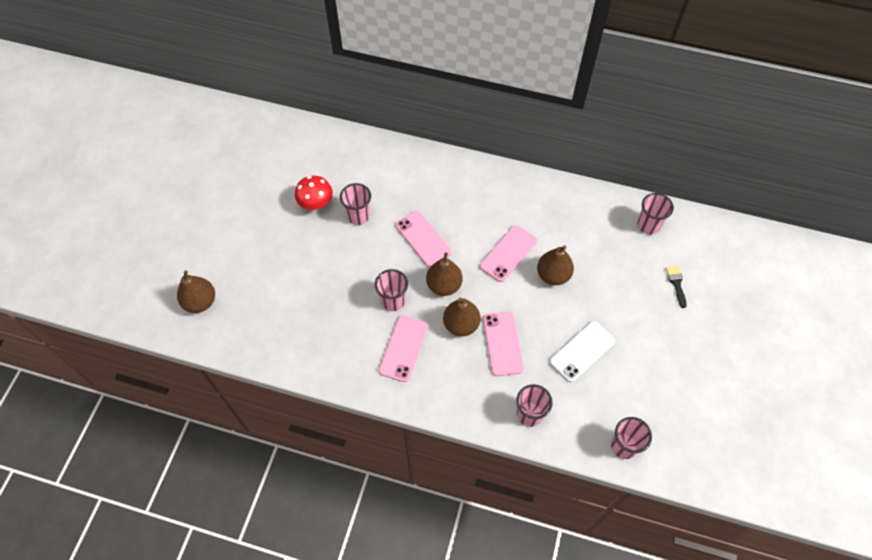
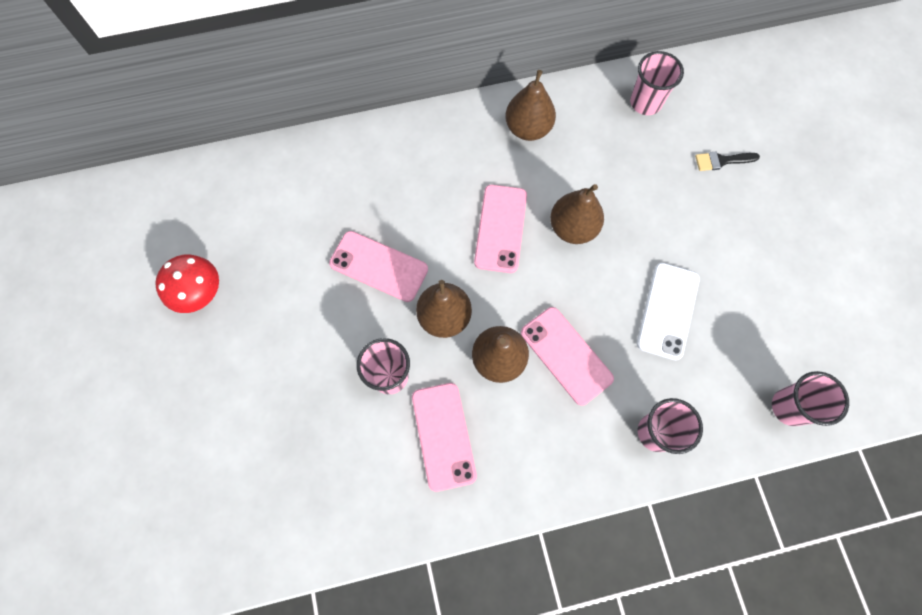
camera: 30 degrees left, 10 degrees up
(200, 302) = (111, 534): brown pear -> brown pear (528, 128)
(358, 215) = (271, 279): pink cup -> none
(676, 283) = (721, 161): black brush -> black brush turned 60 degrees counterclockwise

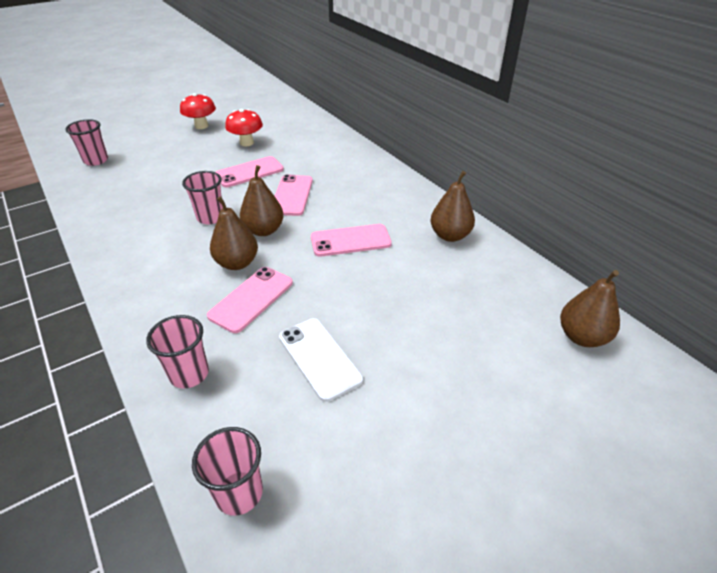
camera: 70 degrees right, 30 degrees down
(102, 353) = (201, 126): none -> red mushroom
(443, 436) = (168, 250): pink phone -> pink phone (249, 172)
(573, 228) = (373, 278): brown pear -> brown pear (582, 337)
(645, 102) = (534, 298): pink cup -> pink cup (96, 160)
(667, 311) = (319, 358): white phone -> white phone turned 60 degrees clockwise
(721, 161) = (515, 369): black brush -> none

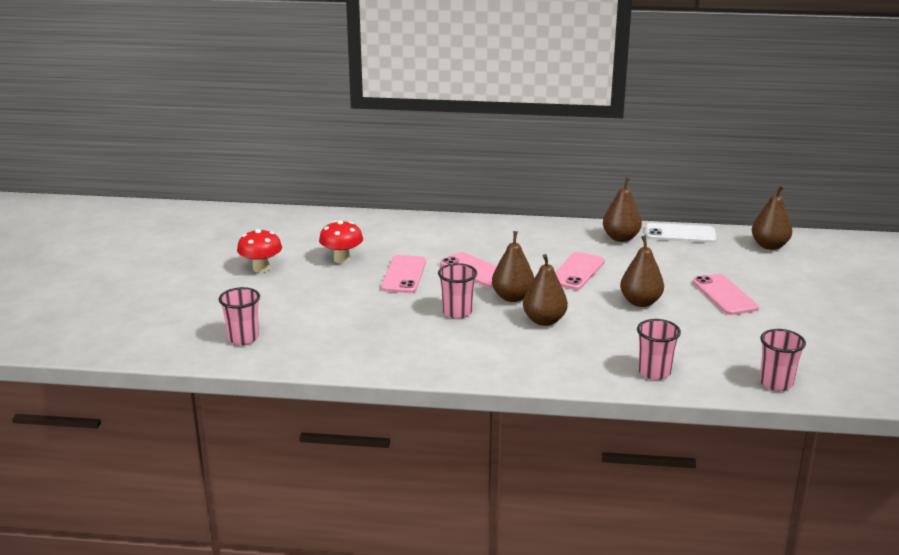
camera: 50 degrees left, 15 degrees down
(251, 299) = (598, 328): pink phone -> pink phone (724, 295)
(319, 358) = (692, 325): white phone -> white phone (680, 234)
(333, 301) = (640, 302): none -> brown pear

